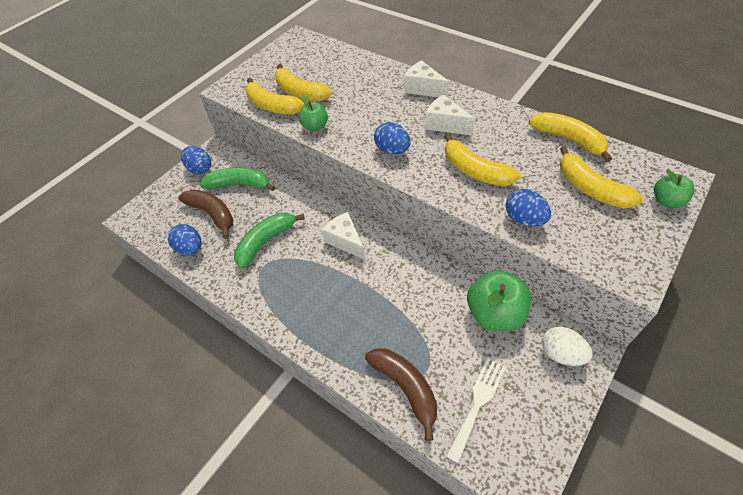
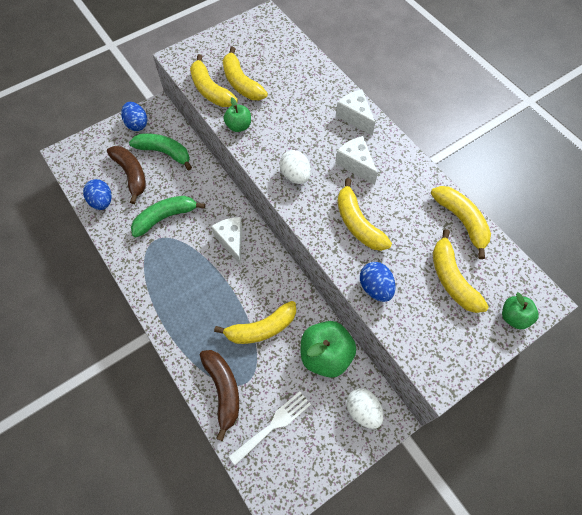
camera: 15 degrees right, 10 degrees up
(392, 150) = (295, 175): blue egg -> white egg
(416, 311) = (261, 328): none -> yellow banana

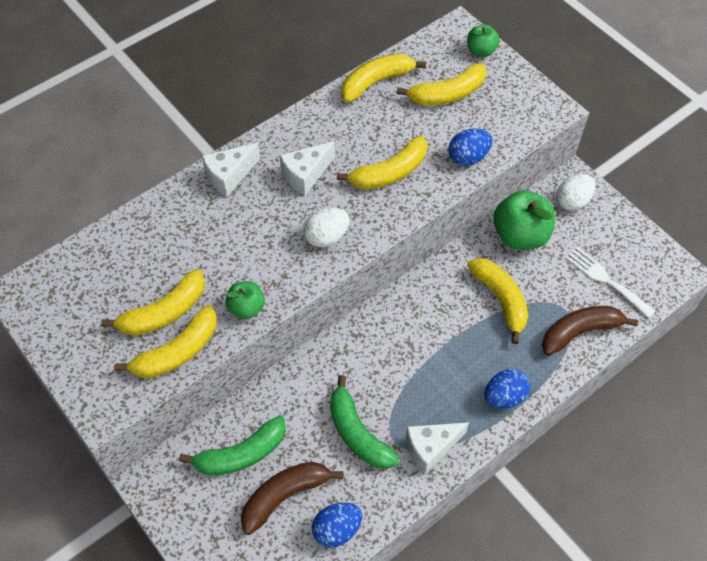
camera: 95 degrees left, 5 degrees down
(137, 124) = (183, 507): blue egg -> blue egg (504, 396)
(164, 152) = (241, 454): green banana -> green banana turned 135 degrees counterclockwise
(231, 241) = (387, 344): white cheese -> white cheese (430, 448)

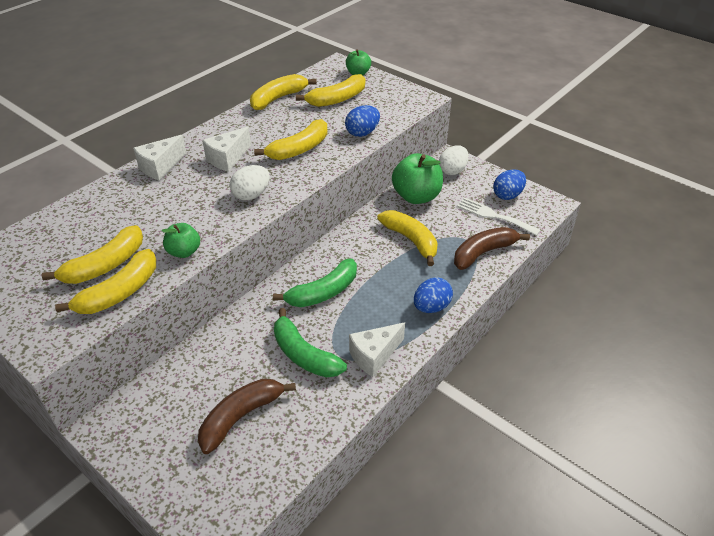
camera: 10 degrees left, 15 degrees down
(241, 454) = (194, 389): green banana -> green banana (323, 292)
(336, 530) = (297, 437): blue egg -> blue egg (507, 195)

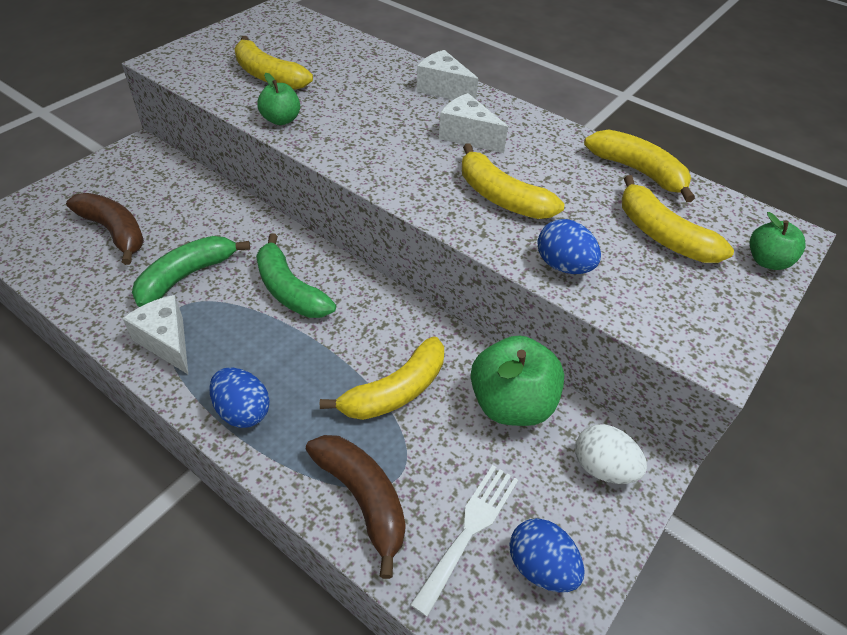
camera: 85 degrees right, 5 degrees up
(120, 292) = (225, 88): yellow banana -> none
(251, 195) = (387, 160): white egg -> none

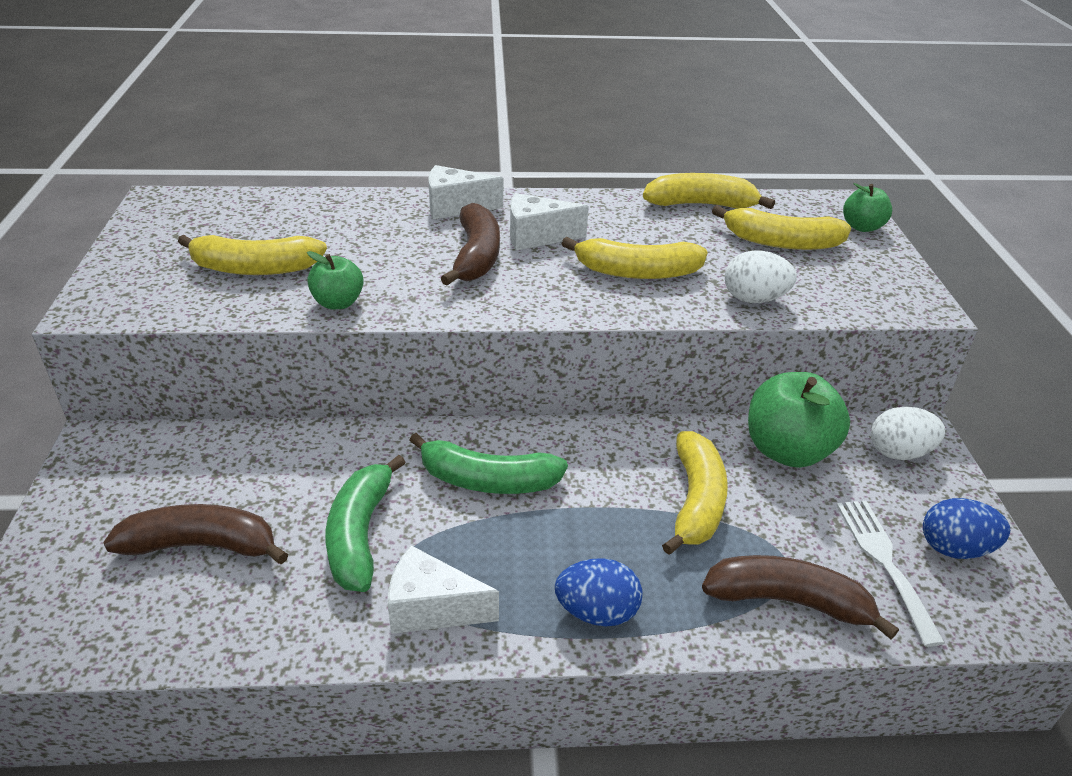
camera: 40 degrees left, 10 degrees down
(406, 130) = (476, 256): none -> brown banana
(563, 266) = (754, 299): blue egg -> white egg

